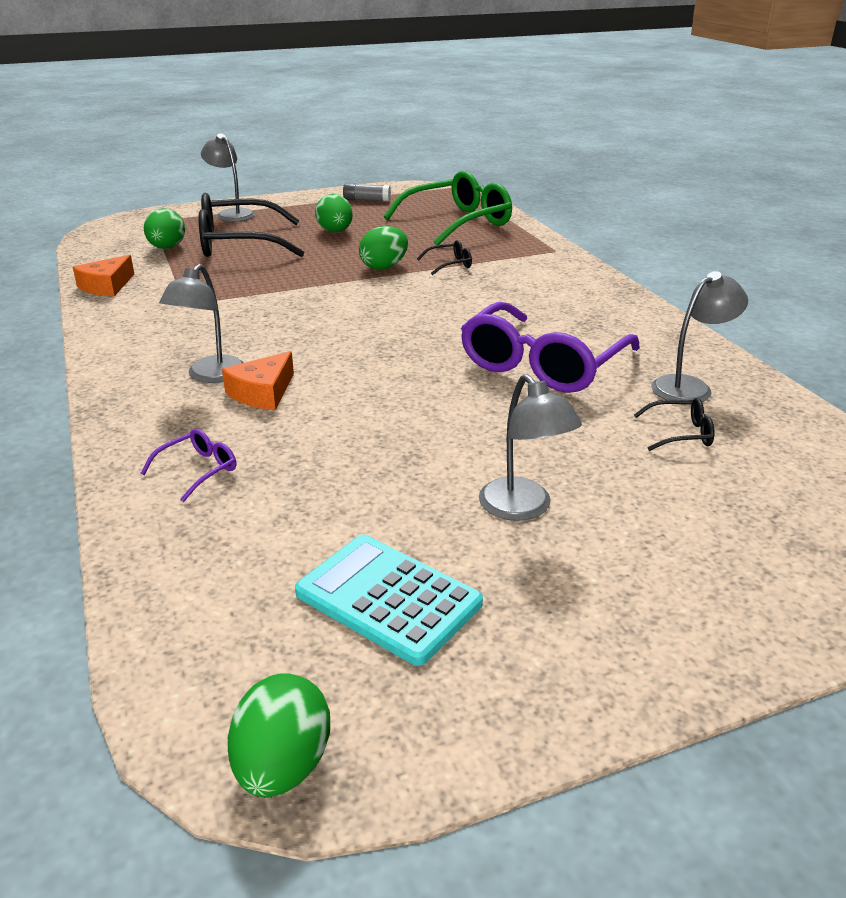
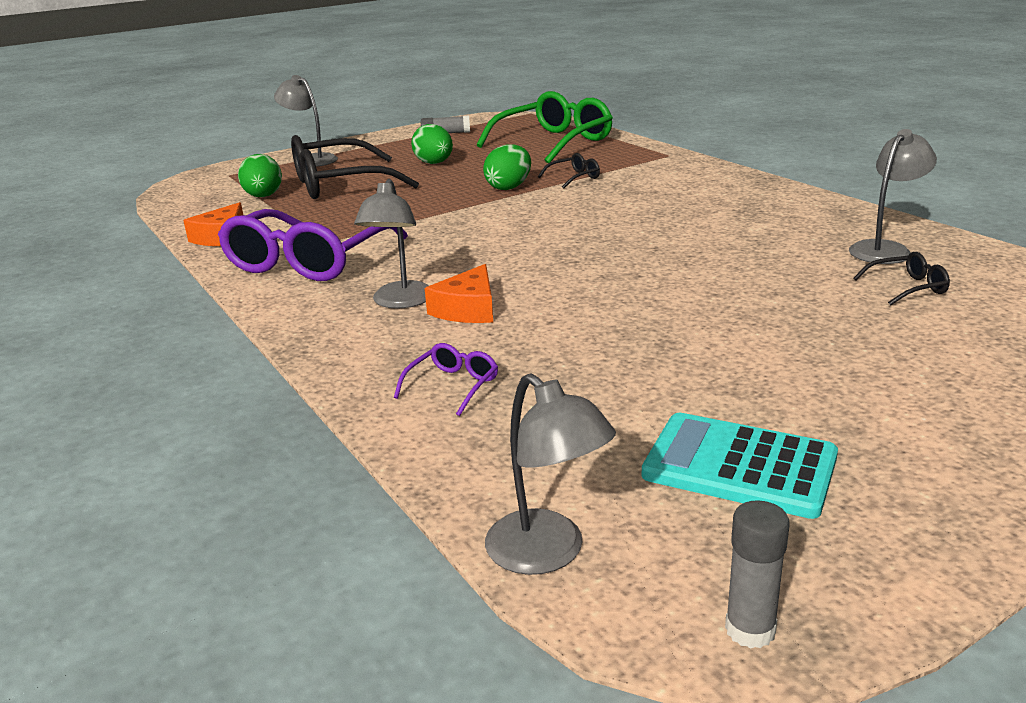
camera: 10 degrees left, 5 degrees down
(283, 765) = (750, 630): green egg -> grey glue stick
(523, 508) = (810, 370): grey lamp -> grey lamp (548, 554)
(542, 364) = (732, 249): purple glasses -> purple glasses (308, 261)

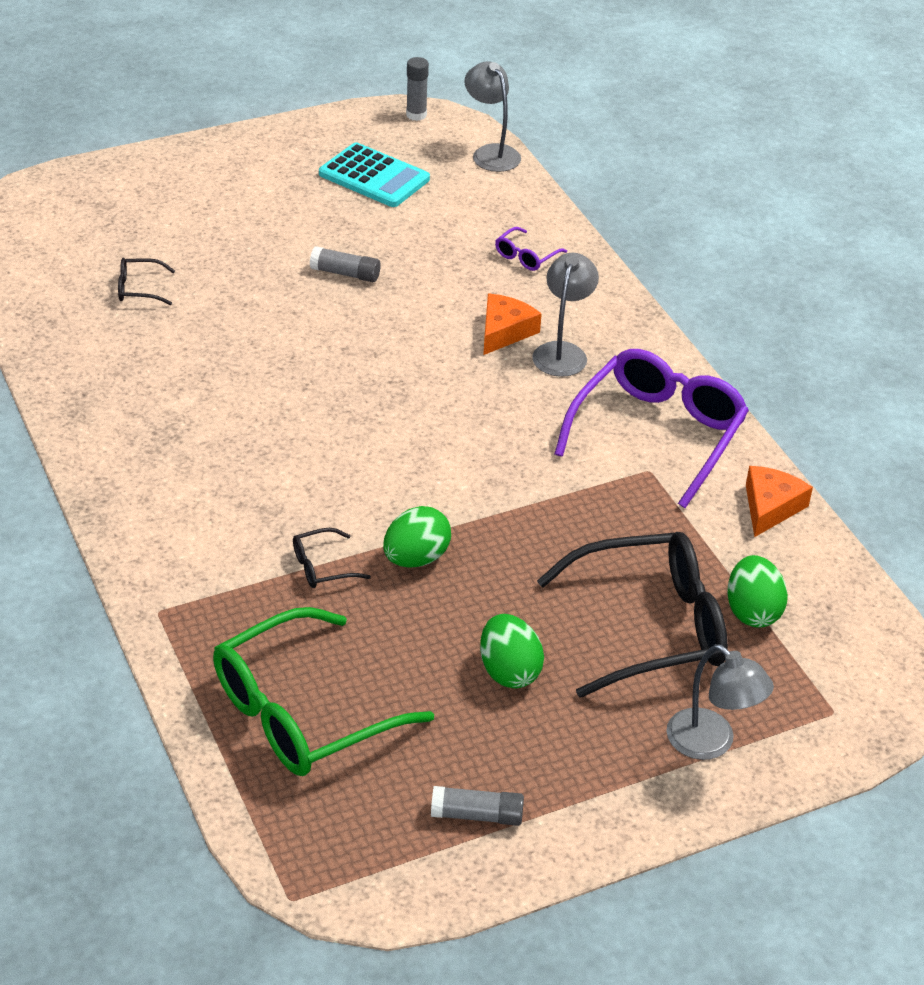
camera: 175 degrees left, 15 degrees up
(684, 333) = (345, 273): none -> grey glue stick
(885, 249) = (102, 340): grey lamp -> none

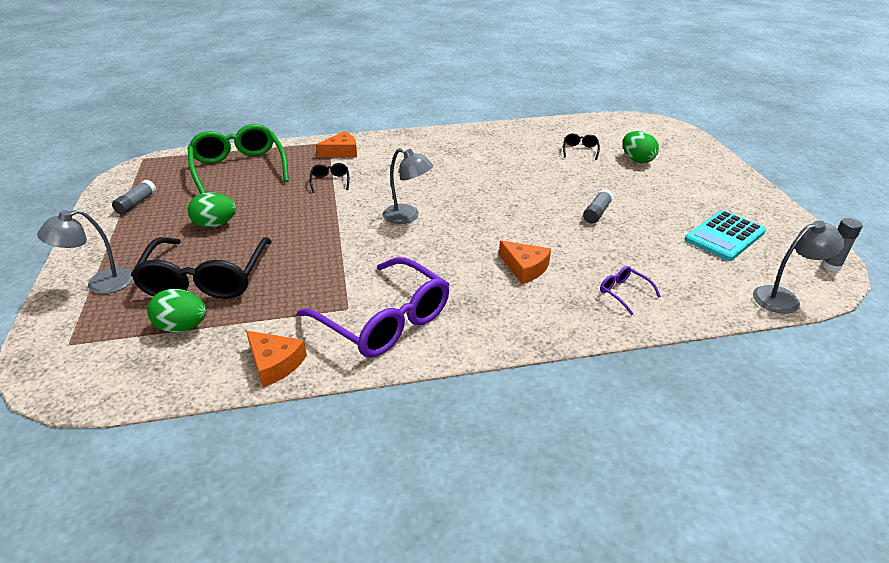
camera: 105 degrees right, 5 degrees down
(200, 579) = (341, 152): none -> orange cheese
(416, 558) = (319, 207): green egg -> green egg (637, 160)
(562, 352) = (495, 291): grey lamp -> grey lamp (407, 216)

